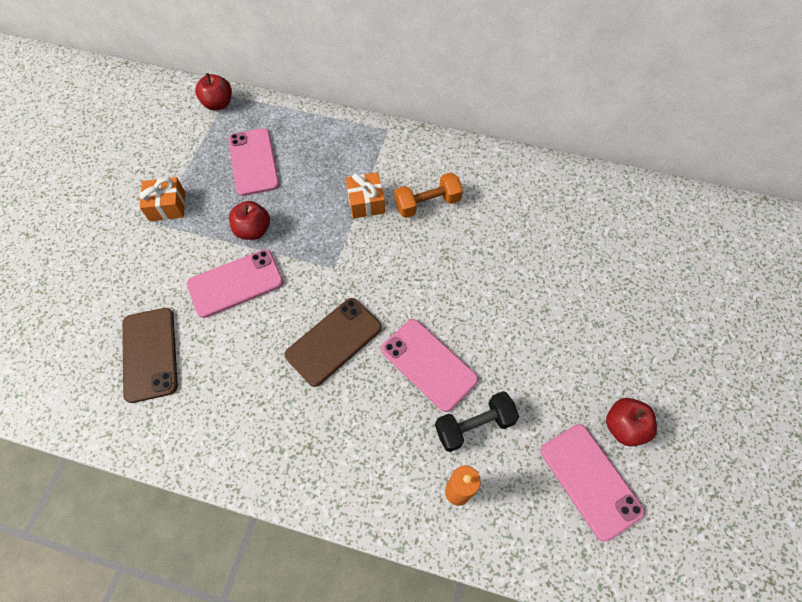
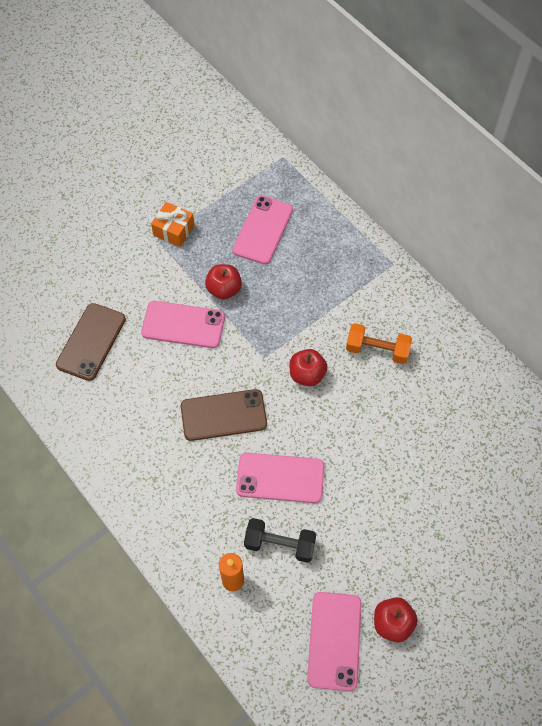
camera: 35 degrees right, 0 degrees up
(218, 104) = (269, 160): red apple -> red apple (307, 374)
(366, 202) = (327, 318): orange gift -> none
(428, 364) = (280, 478): pink phone -> pink phone turned 75 degrees counterclockwise

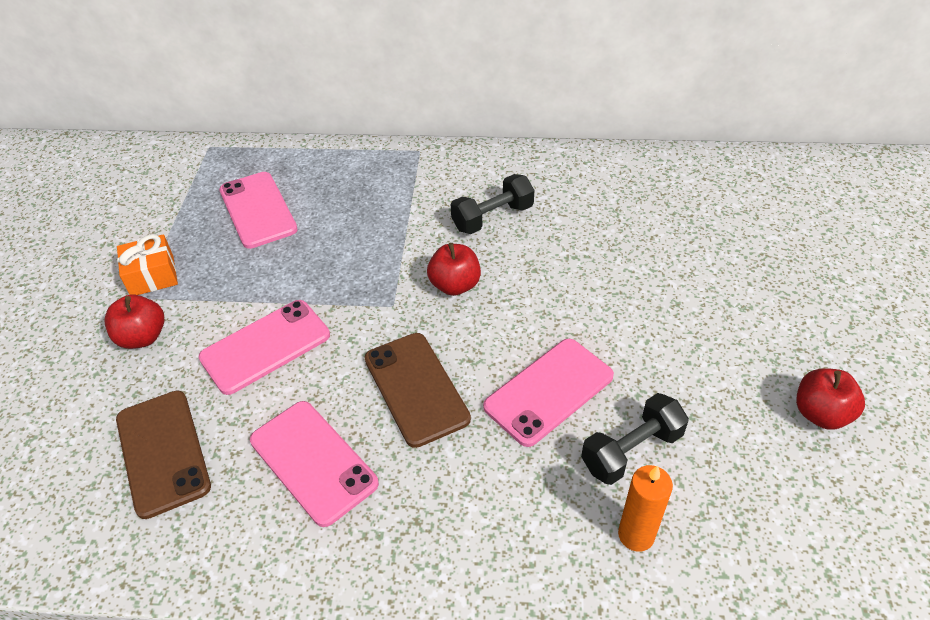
camera: 45 degrees left, 15 degrees down
(223, 415) = (416, 388): brown phone -> brown phone turned 60 degrees counterclockwise
(224, 289) = (275, 283): red apple -> red apple (142, 337)
(334, 640) = (803, 484): pink phone -> pink phone (313, 461)
(377, 350) = (492, 218): orange dumbbell -> black dumbbell

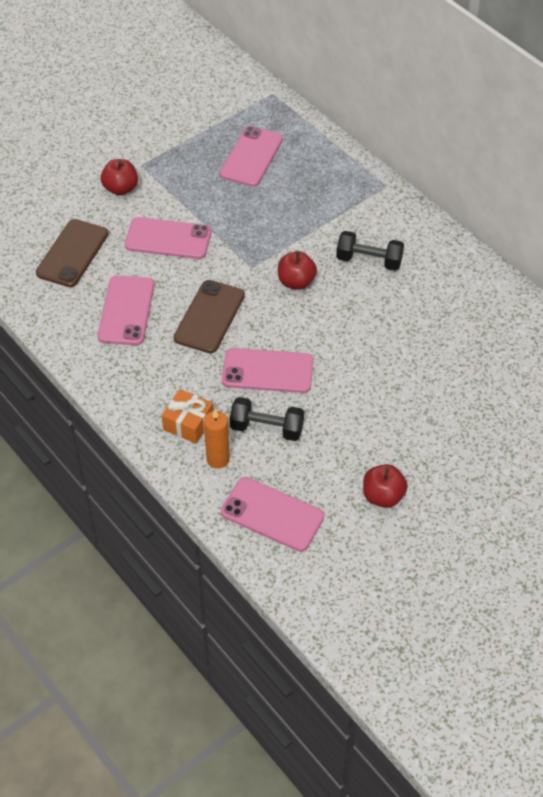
camera: 45 degrees right, 5 degrees up
(152, 276) = (159, 157): orange gift -> orange gift (188, 423)
(771, 540) = (272, 514): none -> pink phone

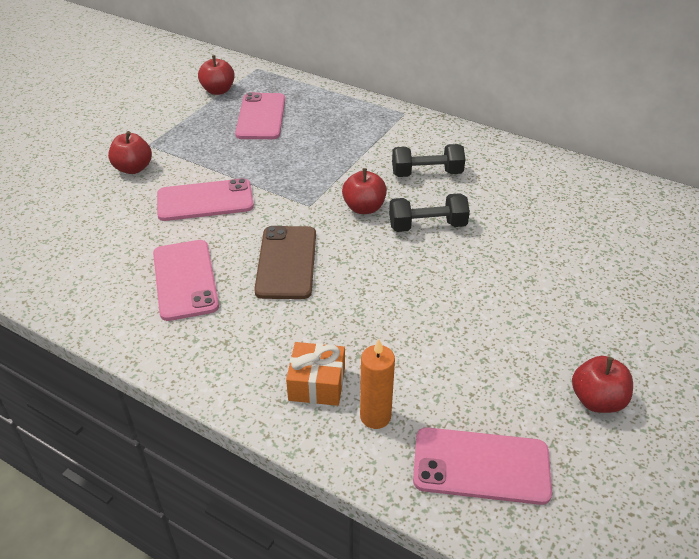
camera: 20 degrees left, 10 degrees down
(72, 253) = (98, 238): brown phone -> none
(225, 114) = (218, 91): none -> red apple
(267, 371) = (381, 300): pink phone -> none
(267, 428) = (415, 362): black dumbbell -> black dumbbell (427, 226)

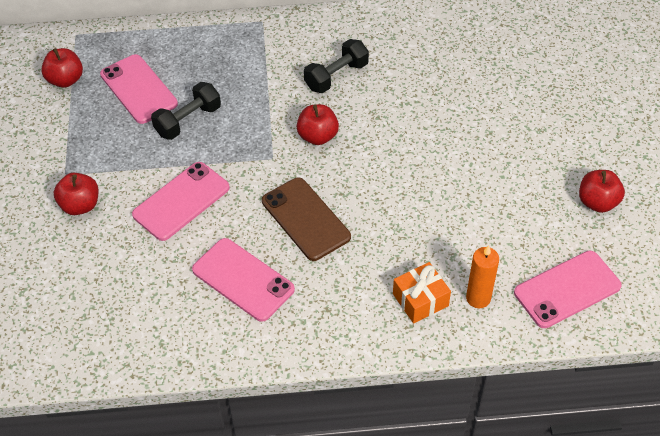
camera: 35 degrees left, 10 degrees up
(427, 226) = (380, 127): black dumbbell -> black dumbbell (188, 121)

